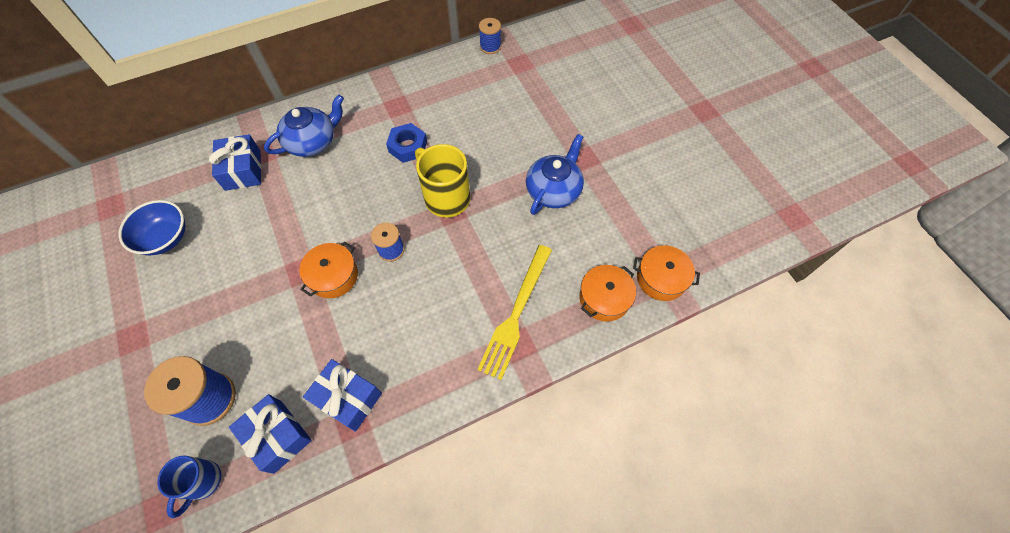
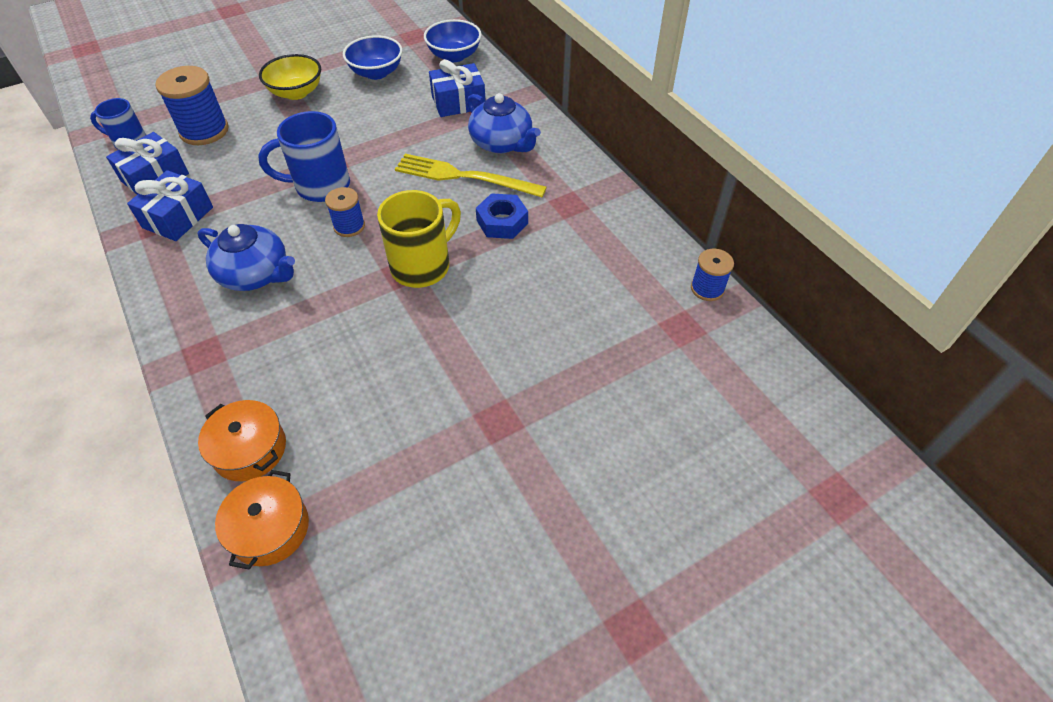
camera: 85 degrees right, 10 degrees down
(164, 172) = (454, 56): none -> blue bowl
(171, 312) = (296, 92): none -> yellow bowl
(333, 276) = (320, 186): orange pot -> blue mug
(516, 314) = (245, 349): yellow fork -> yellow fork (464, 177)
(554, 190) = (436, 382): blue teapot -> blue teapot (256, 274)

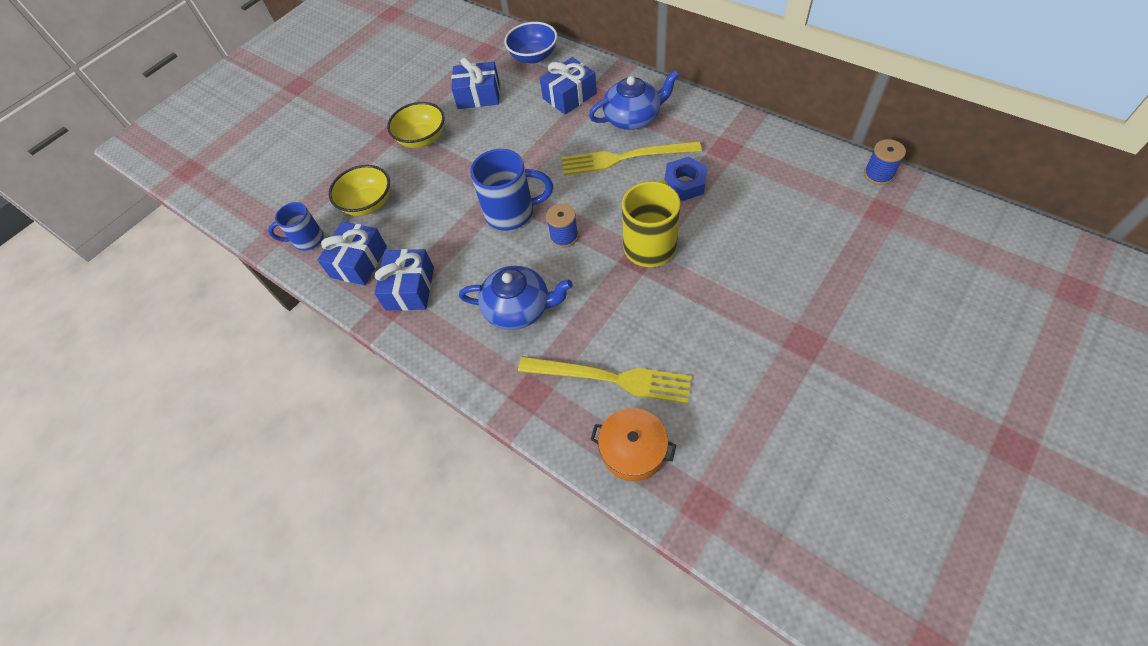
camera: 15 degrees left, 5 degrees up
(204, 131) = (368, 204): blue spool -> yellow bowl
(270, 528) = (699, 503): orange pot -> none
(284, 373) = (610, 378): none -> yellow fork
(320, 186) = (512, 213): blue mug -> blue mug turned 150 degrees counterclockwise
(376, 73) = (478, 95): blue bowl -> blue gift
(502, 143) = (633, 118): blue teapot -> blue teapot turned 45 degrees counterclockwise

